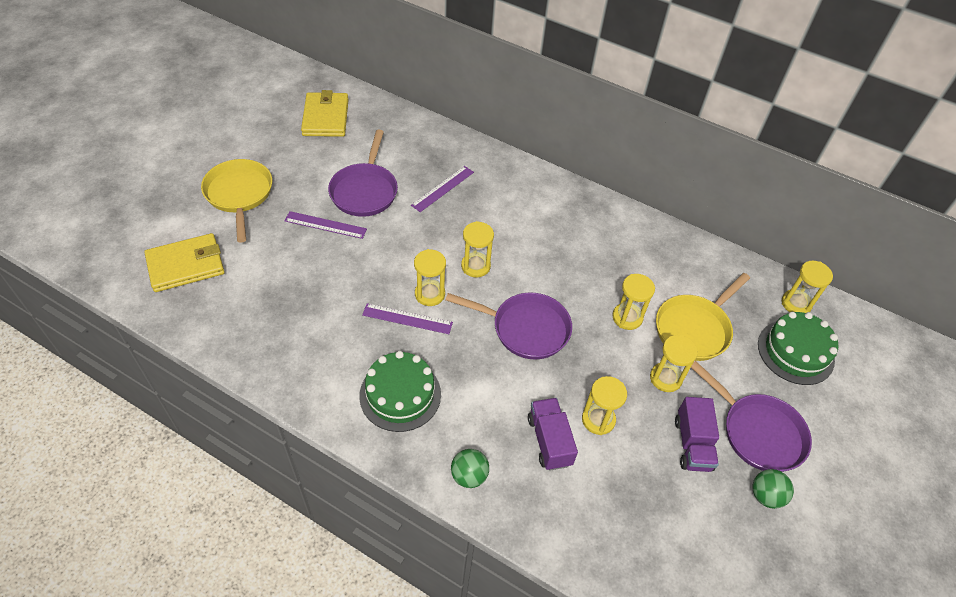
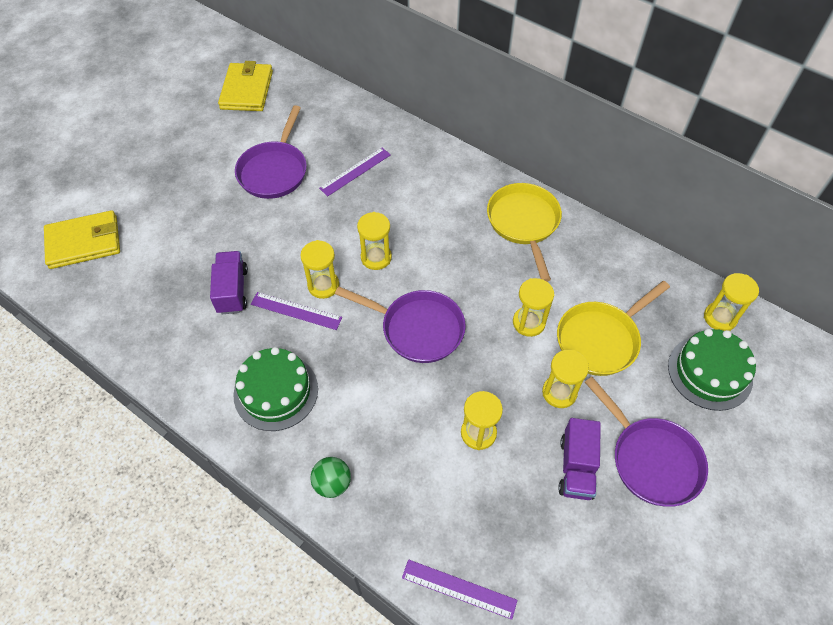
camera: 10 degrees right, 5 degrees up
(239, 195) = (147, 170): yellow pan -> yellow pan (524, 223)
(325, 225) = (228, 206): purple ruler -> purple ruler (459, 589)
(549, 441) = (422, 452): purple truck -> purple truck (232, 290)
(765, 496) = (647, 531): green ball -> none

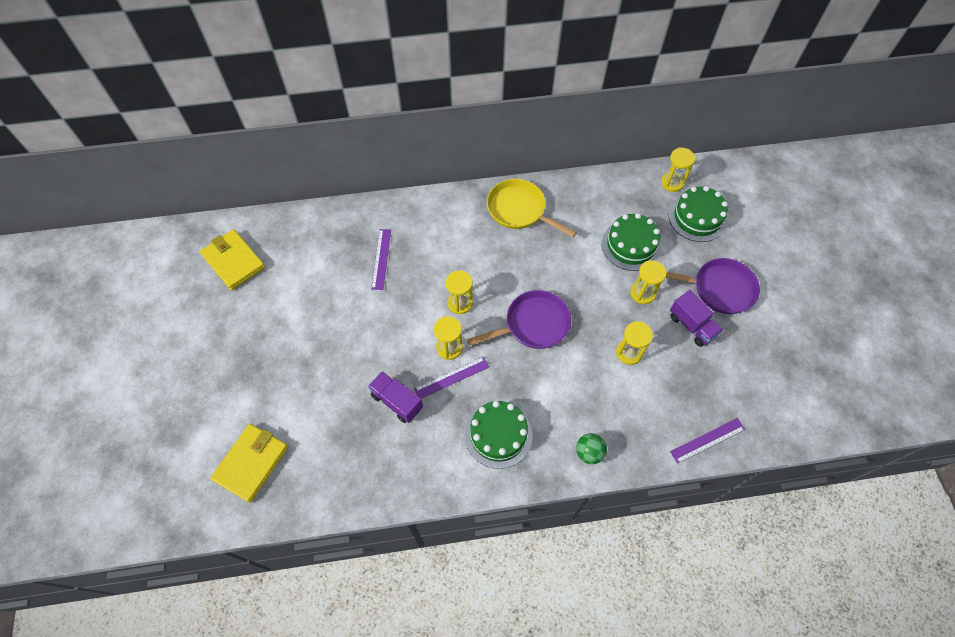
camera: 45 degrees left, 5 degrees up
(274, 171) = (326, 302): purple pan -> none
(528, 322) = (586, 268): yellow hourglass -> none
(600, 339) = (631, 245): yellow pan -> green cake

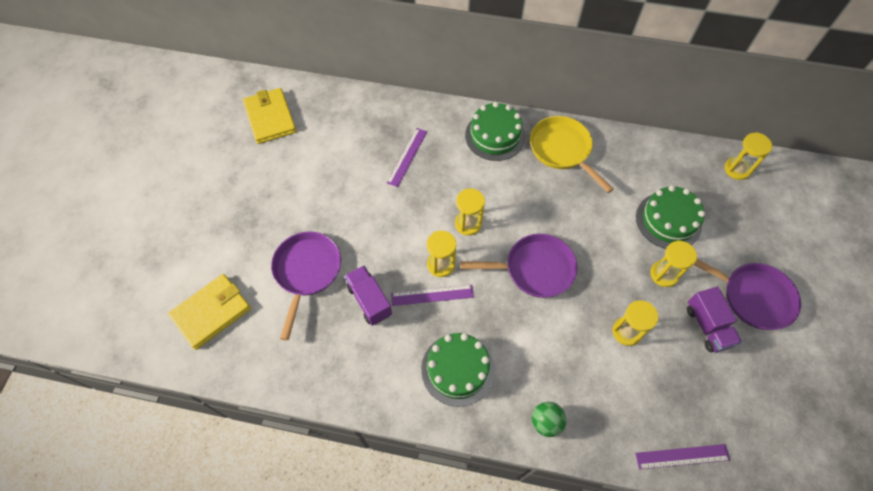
camera: 20 degrees right, 0 degrees up
(328, 395) = (307, 272): none -> purple pan
(697, 217) = (753, 214): green cake -> green cake (495, 136)

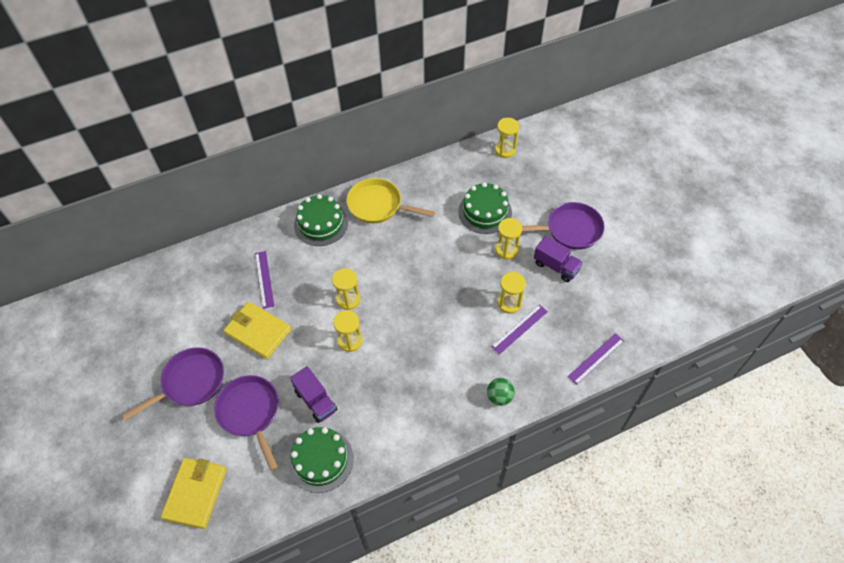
camera: 35 degrees left, 5 degrees down
(270, 118) = (123, 317): yellow wallet -> yellow wallet (258, 331)
(369, 300) = (316, 401): purple truck -> purple truck turned 150 degrees counterclockwise
(432, 295) = (360, 366): purple ruler -> purple ruler (519, 329)
(457, 369) = (416, 404): green cake -> green cake (321, 460)
(534, 269) = (419, 301): purple pan -> purple pan (190, 382)

